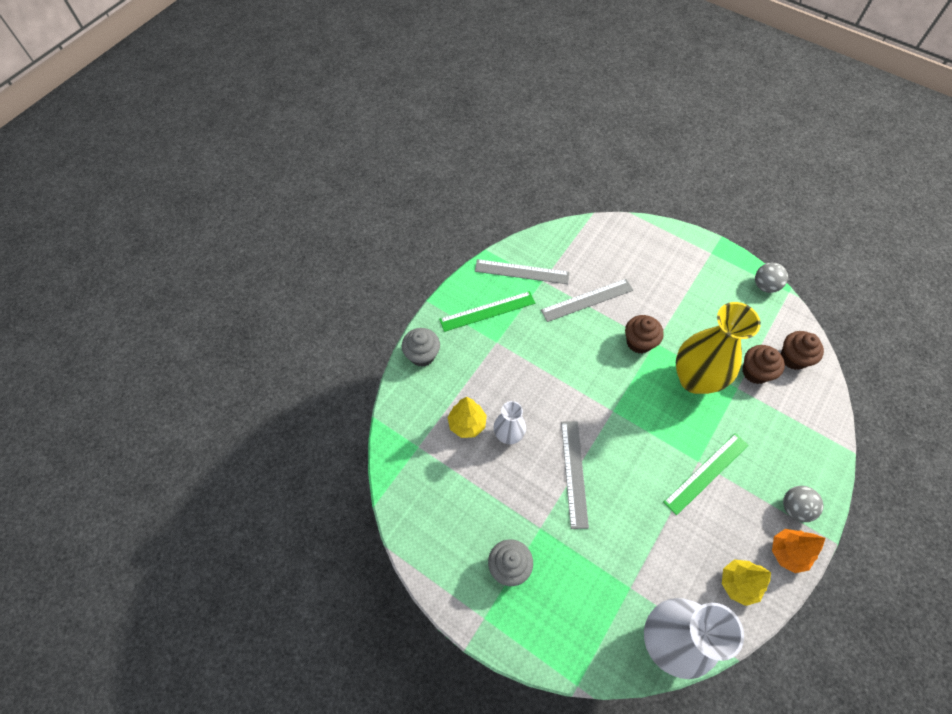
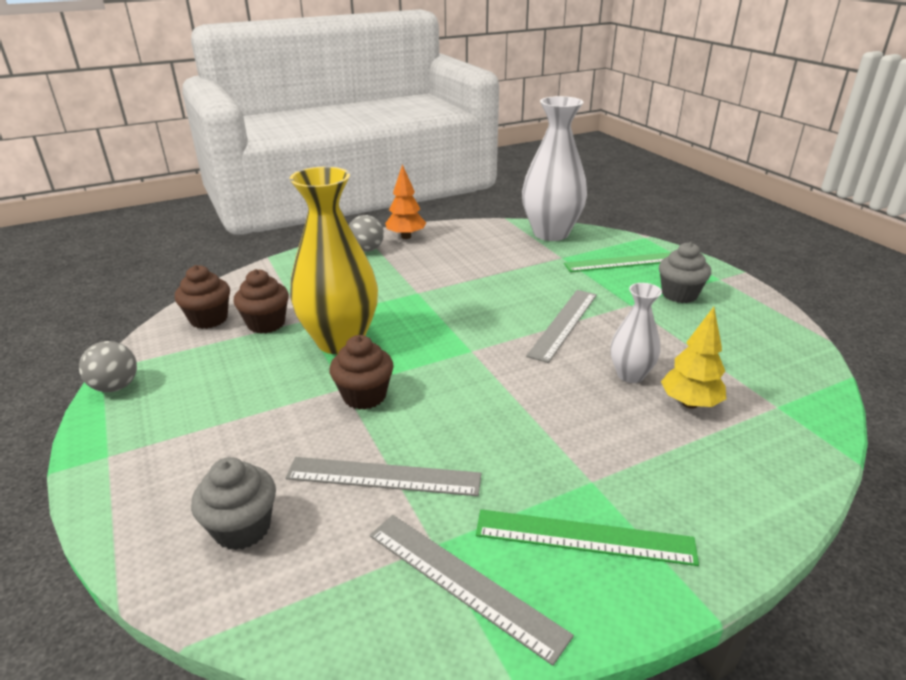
camera: 150 degrees left, 30 degrees down
(422, 355) = (751, 516): grey cupcake -> grey cupcake (242, 528)
(706, 473) = (419, 284): green ruler -> green ruler (624, 262)
(738, 583) = (465, 237): yellow tree -> none

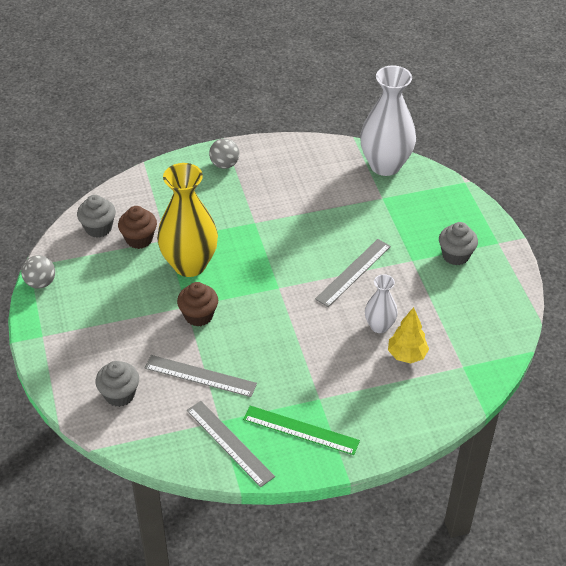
camera: 10 degrees right, 15 degrees up
(209, 319) = (98, 228): brown cupcake -> grey cupcake
(406, 237) = (260, 152): orange tree -> none
(624, 262) = (430, 211): green ruler -> none

